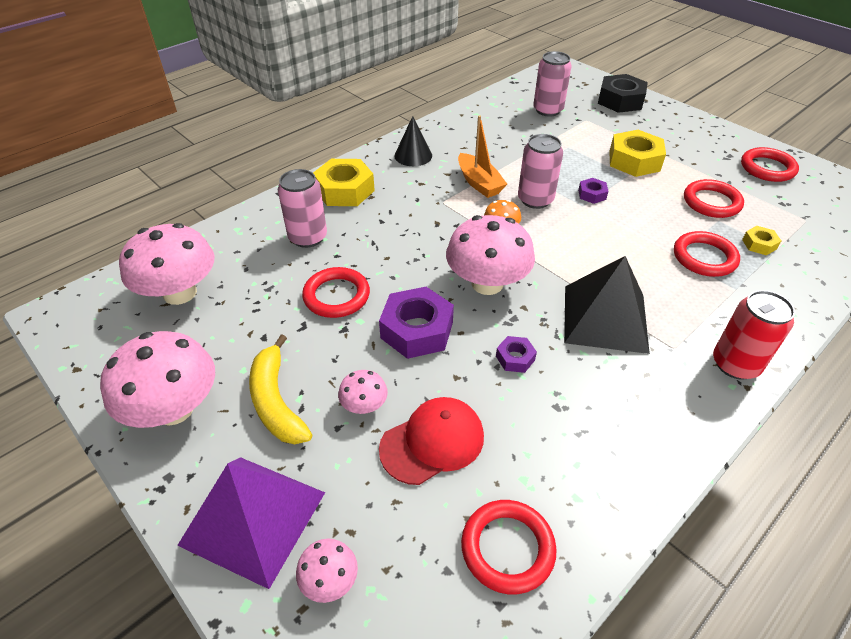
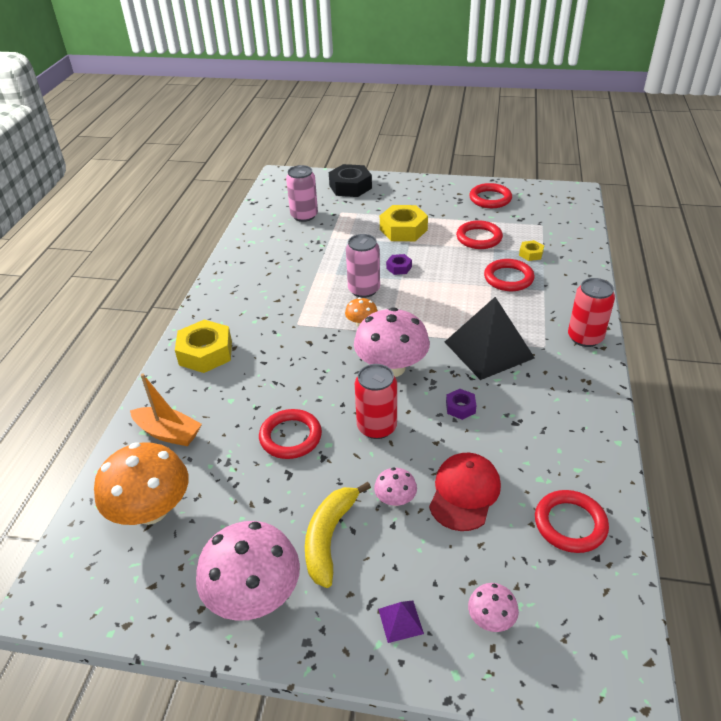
camera: 35 degrees left, 5 degrees down
(180, 293) = (151, 510): pink mushroom -> orange mushroom
(253, 518) = (400, 621): purple pyramid -> purple pyramid, size x0.40
(276, 401) = (329, 537): yellow banana -> yellow banana turned 75 degrees clockwise
(308, 237) = (216, 406): pink can -> none
(413, 155) = (233, 298): black cone -> none
(417, 330) = (377, 427): purple nut -> red can
(479, 183) = (310, 296): orange boat -> orange boat (168, 433)

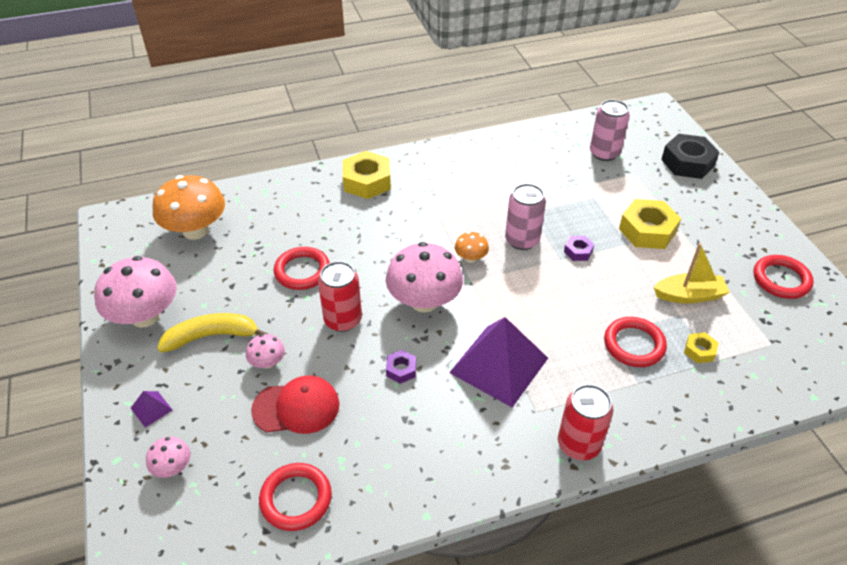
camera: 60 degrees right, 5 degrees up
(168, 433) = (270, 203): orange boat -> none
(479, 238) = (689, 295): red ring -> yellow boat
(489, 349) = (499, 365): black pyramid -> purple pyramid

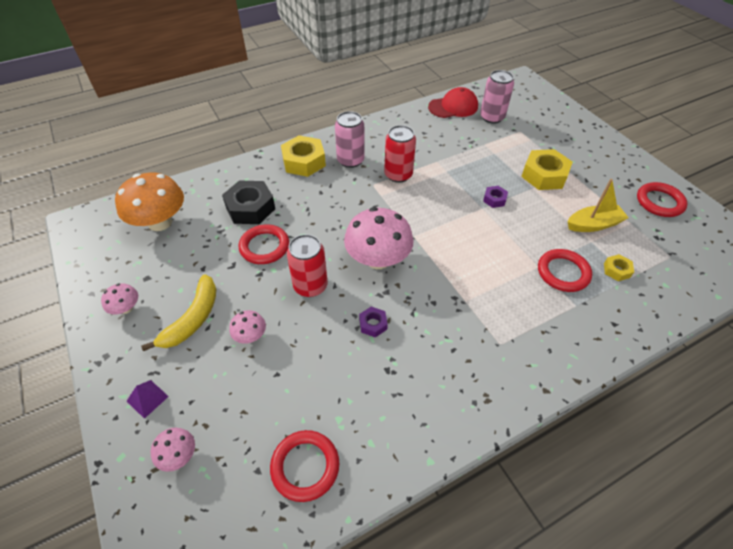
camera: 10 degrees left, 5 degrees up
(145, 316) = (126, 308): pink mushroom -> pink mushroom, size x0.47
(211, 336) = (193, 318): yellow banana -> yellow banana turned 135 degrees clockwise
(296, 407) = (286, 375): red cap -> red cap (453, 107)
(471, 258) = (408, 216): orange mushroom -> none
(499, 365) = (457, 307): purple pyramid -> none
(522, 240) = (446, 196): pink can -> pink can (350, 160)
(578, 444) = (544, 369): red can -> red can (398, 175)
(687, 163) = (558, 118): black nut -> black nut (250, 208)

